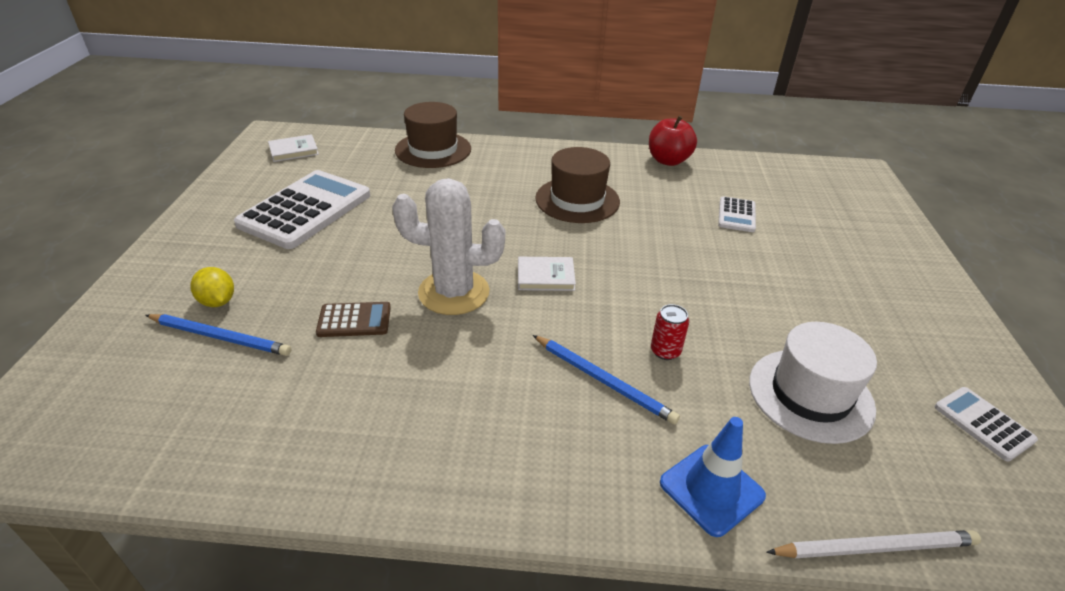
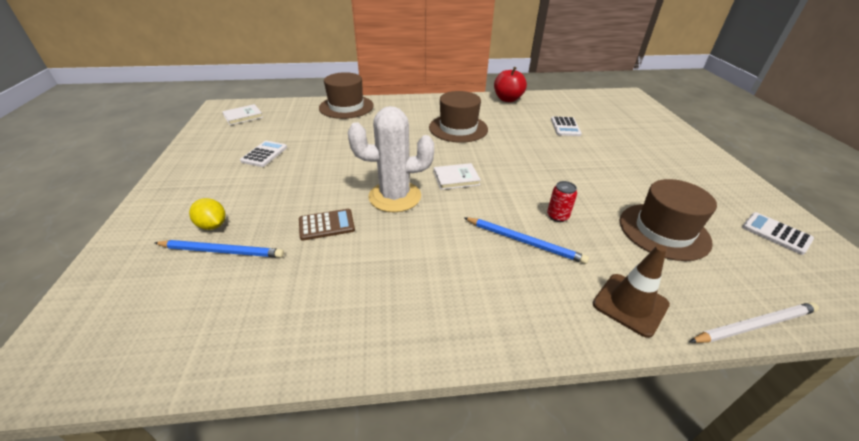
camera: 10 degrees left, 0 degrees up
(305, 210) = (264, 154): white calculator -> white calculator, size x0.48
(711, 489) = (630, 304): blue traffic cone -> brown traffic cone
(810, 394) = (663, 231): white hat -> brown hat

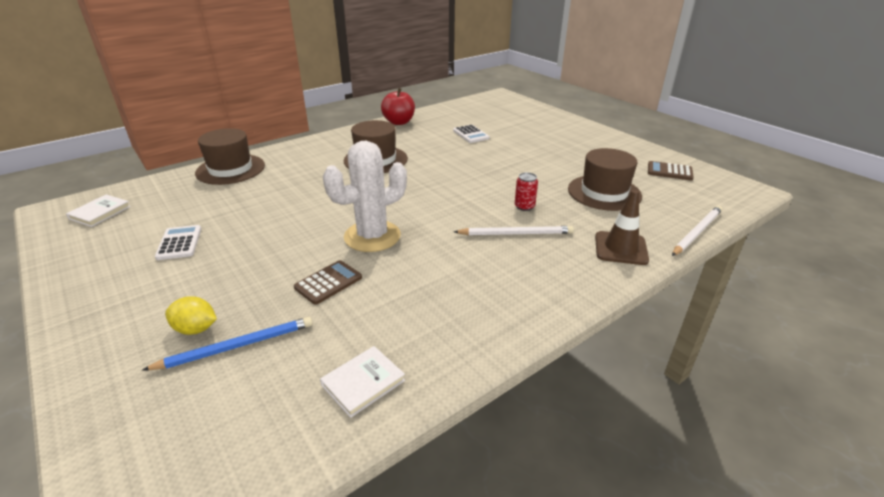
camera: 30 degrees left, 5 degrees down
(456, 178) = (415, 203): white book -> white book (363, 383)
(524, 241) = (516, 233): blue pencil -> white pencil
(776, 233) = (669, 171): white calculator -> brown calculator

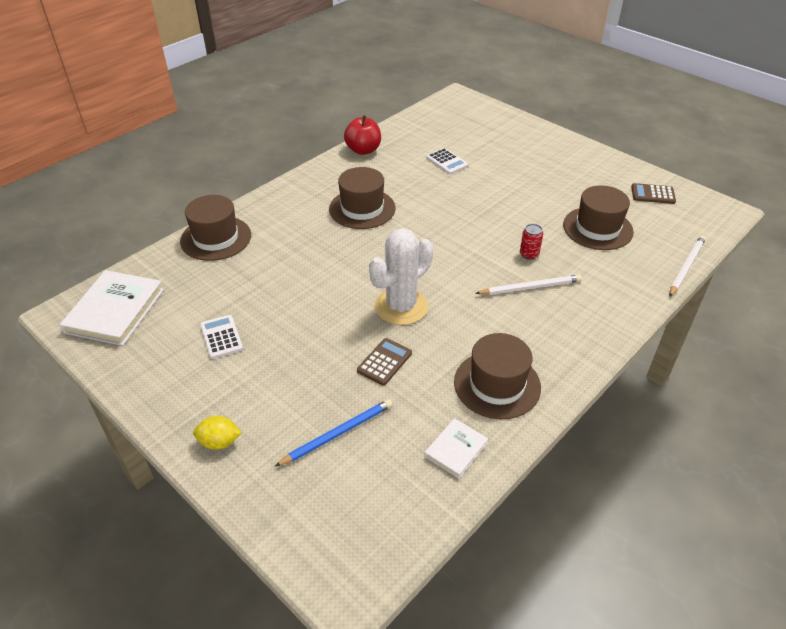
camera: 10 degrees left, 10 degrees up
(100, 213) = (115, 311): white book -> white book, size x1.87
(196, 329) = (293, 423): yellow lemon -> yellow lemon (219, 442)
(443, 319) = (497, 384): none -> brown hat
(620, 248) = (625, 293): brown traffic cone -> none

